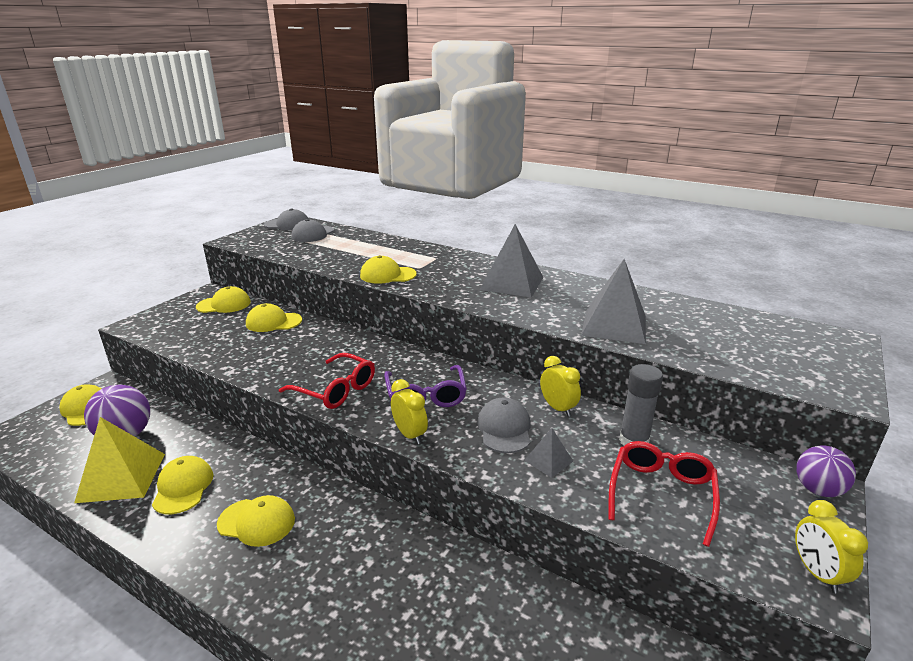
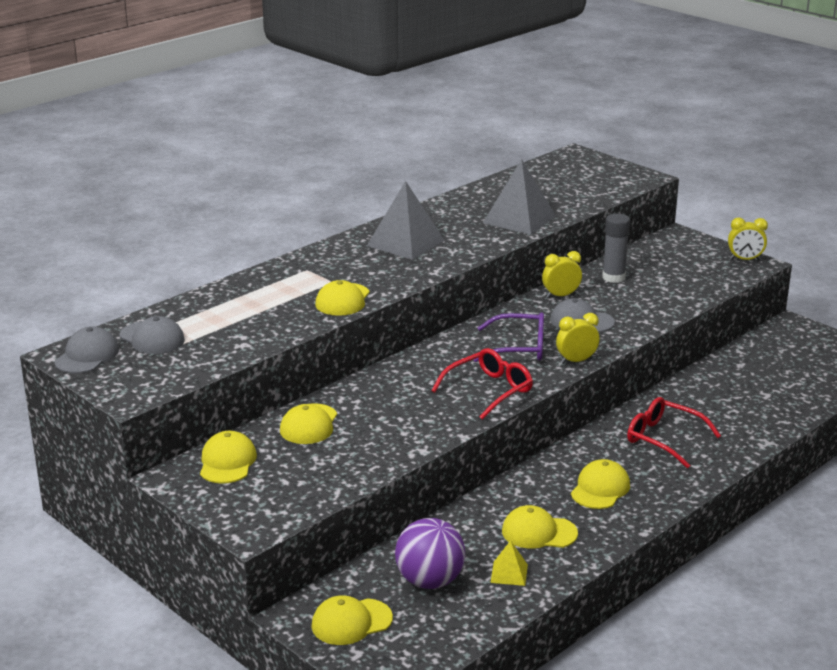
camera: 75 degrees left, 0 degrees up
(121, 477) = (509, 573): yellow pyramid -> yellow pyramid, size x0.49
(548, 460) = (627, 312): grey pyramid -> none
(661, 494) = (672, 283): red glasses -> red glasses (664, 439)
(818, 489) = (680, 237): purple ball -> none

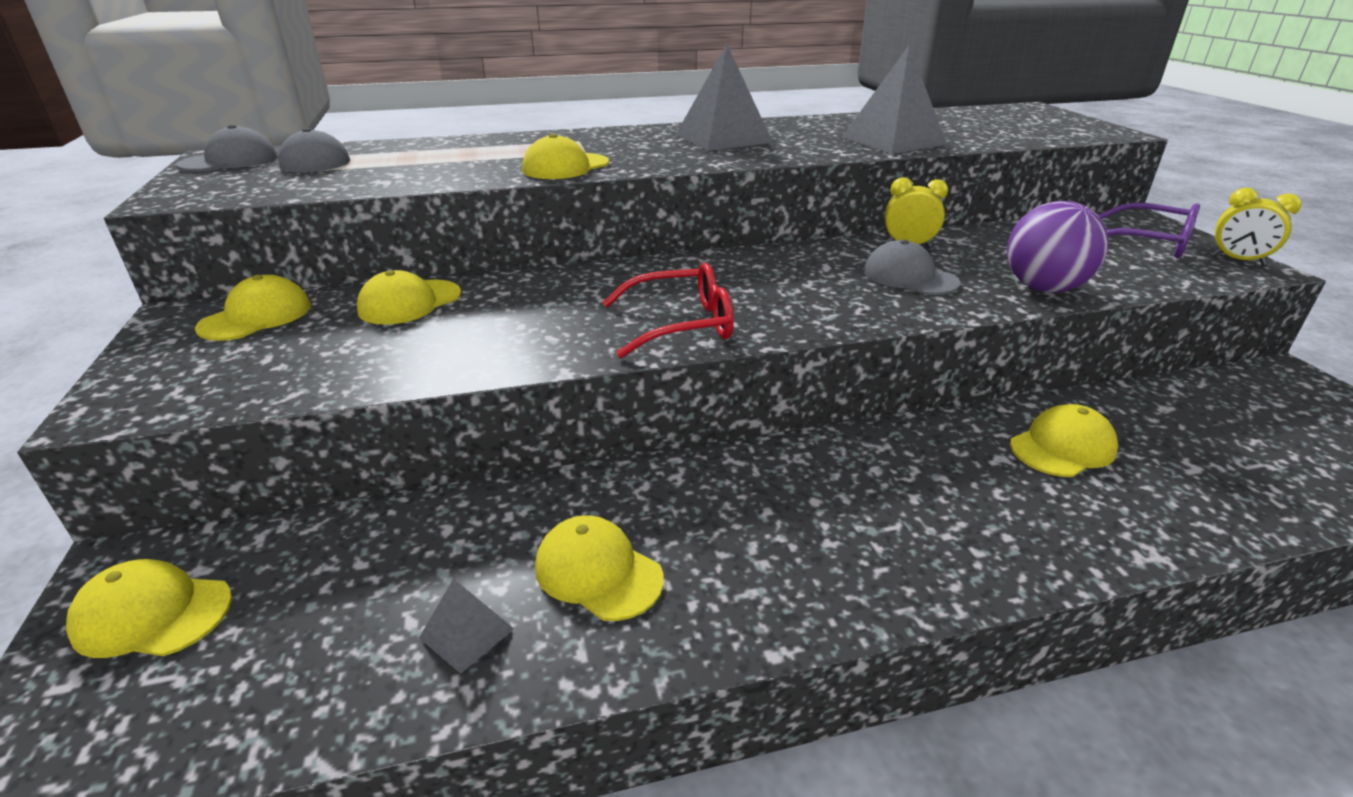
camera: 30 degrees right, 5 degrees up
(430, 581) = (344, 590): purple ball -> purple ball (1043, 288)
(509, 573) = (466, 633): yellow pyramid -> grey pyramid
(518, 348) = (785, 286): purple glasses -> purple glasses (1147, 243)
(576, 361) = (852, 320): yellow clock -> none
(600, 489) = (772, 532): yellow cap -> yellow cap (1062, 447)
(613, 277) = (1004, 242): grey glue stick -> none
(664, 439) = (952, 484): red glasses -> none

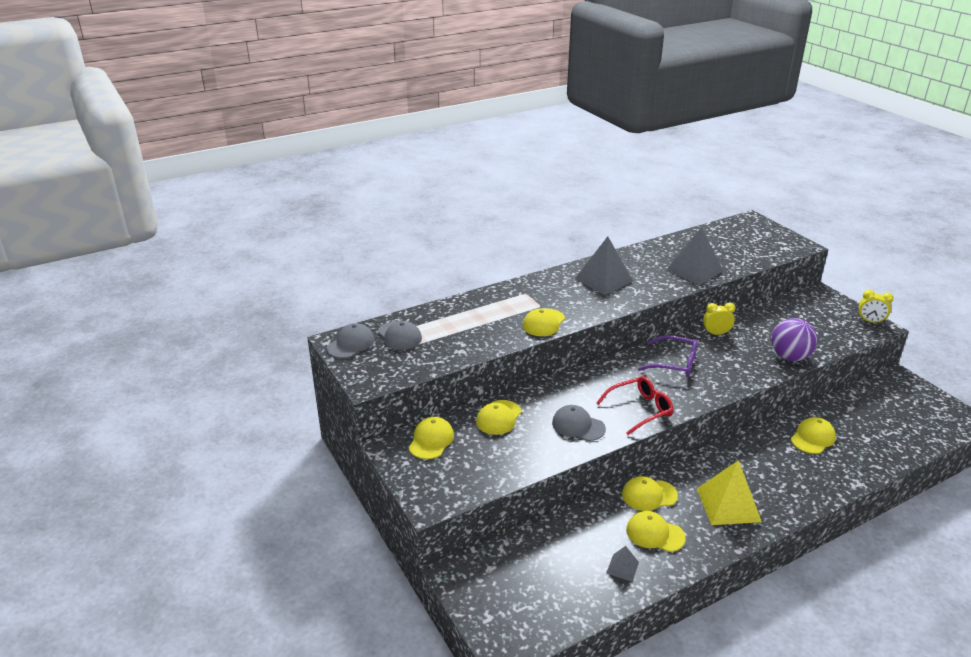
camera: 15 degrees left, 0 degrees up
(152, 614) = (492, 588): yellow cap -> yellow cap (649, 495)
(806, 543) = (728, 505): none -> yellow pyramid
(909, 277) = (726, 358): grey cap -> grey cap (578, 426)
(1147, 243) = (828, 314): purple glasses -> purple glasses (674, 363)

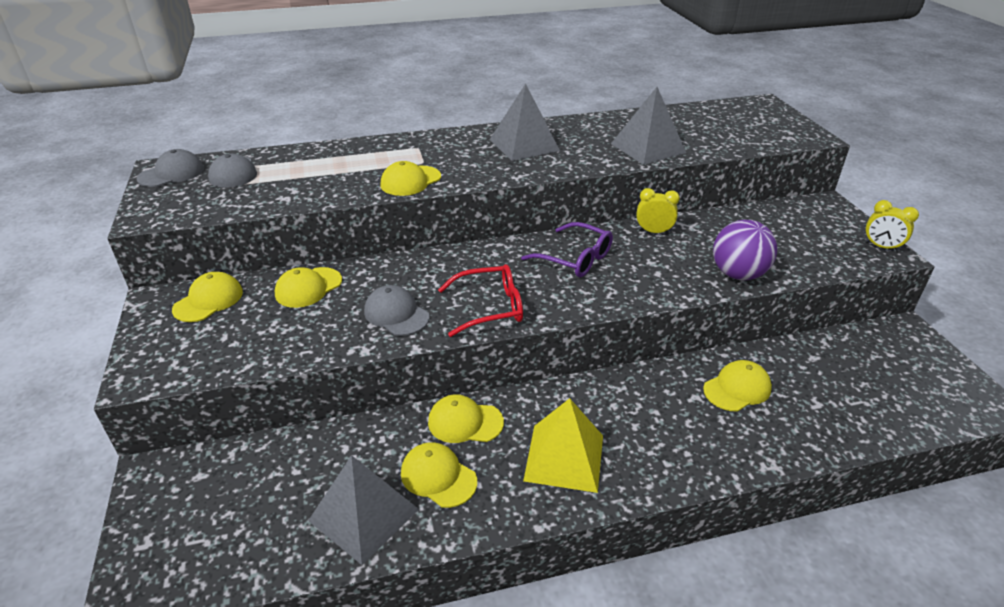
camera: 15 degrees right, 5 degrees up
(622, 567) = (364, 515): grey pyramid -> grey pyramid, size x2.05

